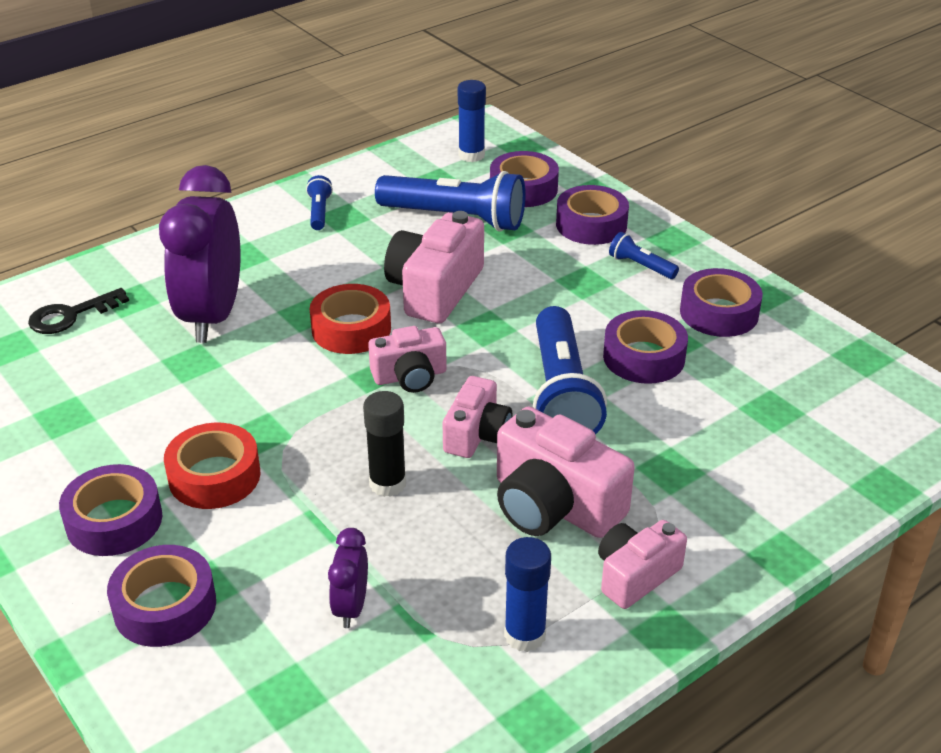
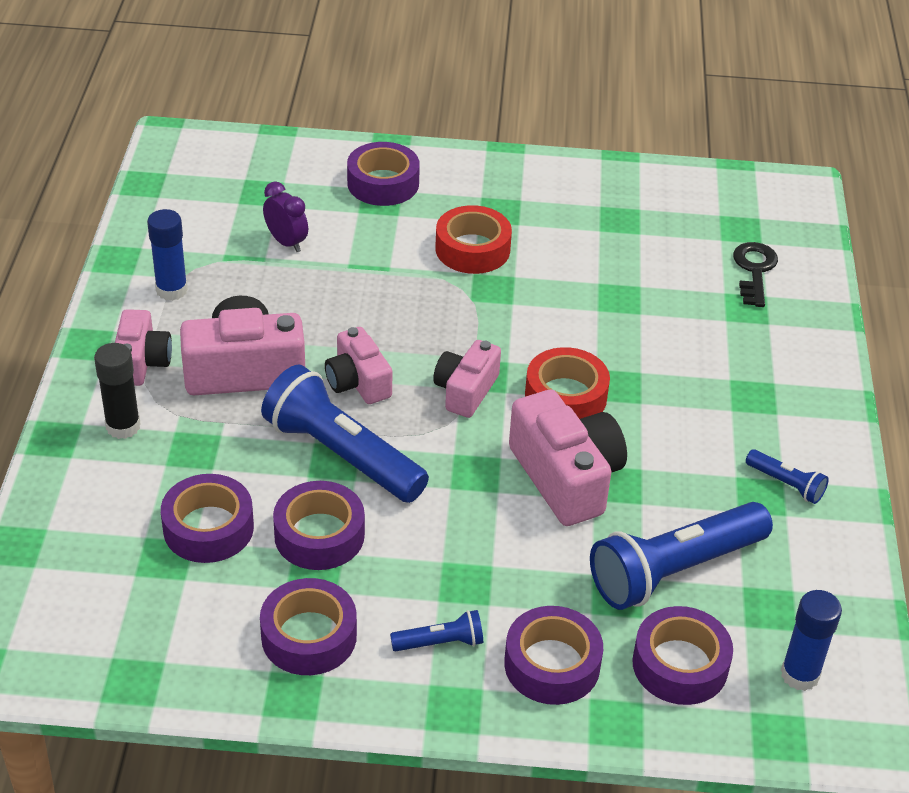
camera: 130 degrees right, 5 degrees up
(114, 521) = (482, 196): purple tape -> purple tape (208, 528)
(212, 316) = (671, 335): purple clock -> none
(387, 483) = (366, 313): black glue stick -> black glue stick (123, 426)

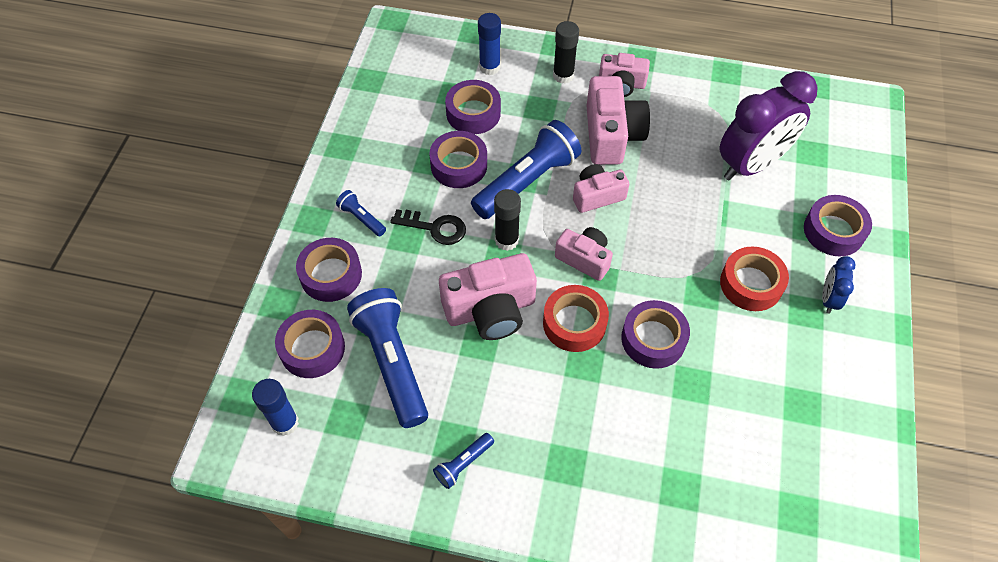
camera: 100 degrees right, 15 degrees up
(171, 290) = (694, 99): blue glue stick -> blue glue stick (489, 67)
(286, 242) = (751, 164): purple clock -> purple clock, size x2.21
(309, 636) = (381, 155): purple tape -> purple tape (653, 339)
(440, 642) = (362, 218): blue flashlight -> blue flashlight turned 135 degrees clockwise
(450, 469) = (506, 240): none -> black glue stick
(479, 193) = (828, 299): none -> blue clock
(754, 270) = (734, 510): black key -> black key (435, 228)

